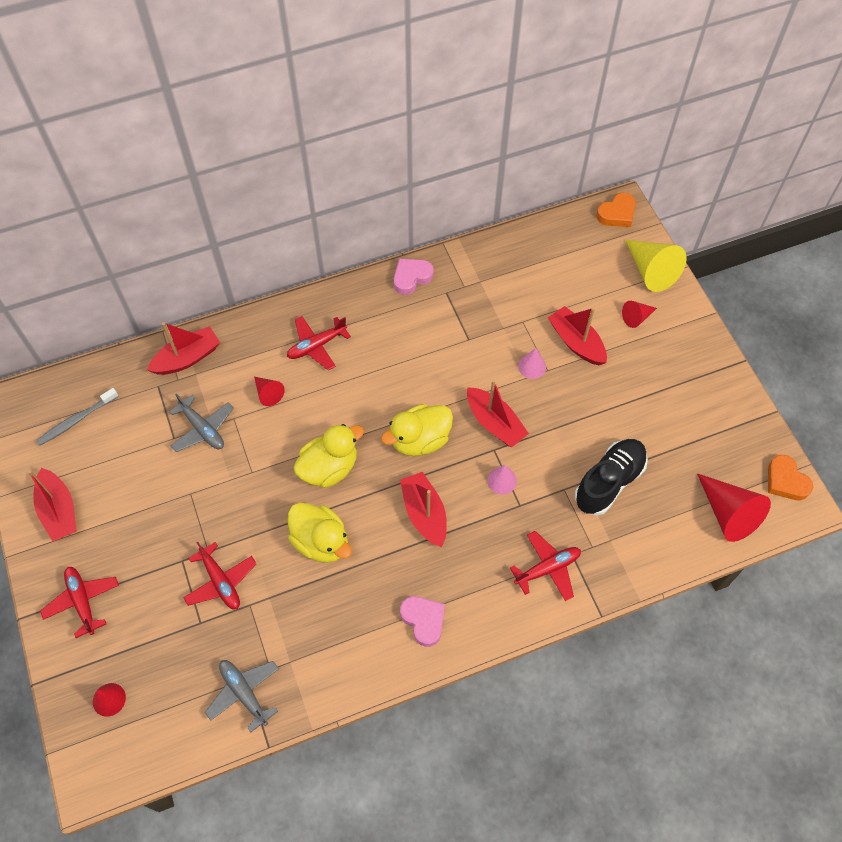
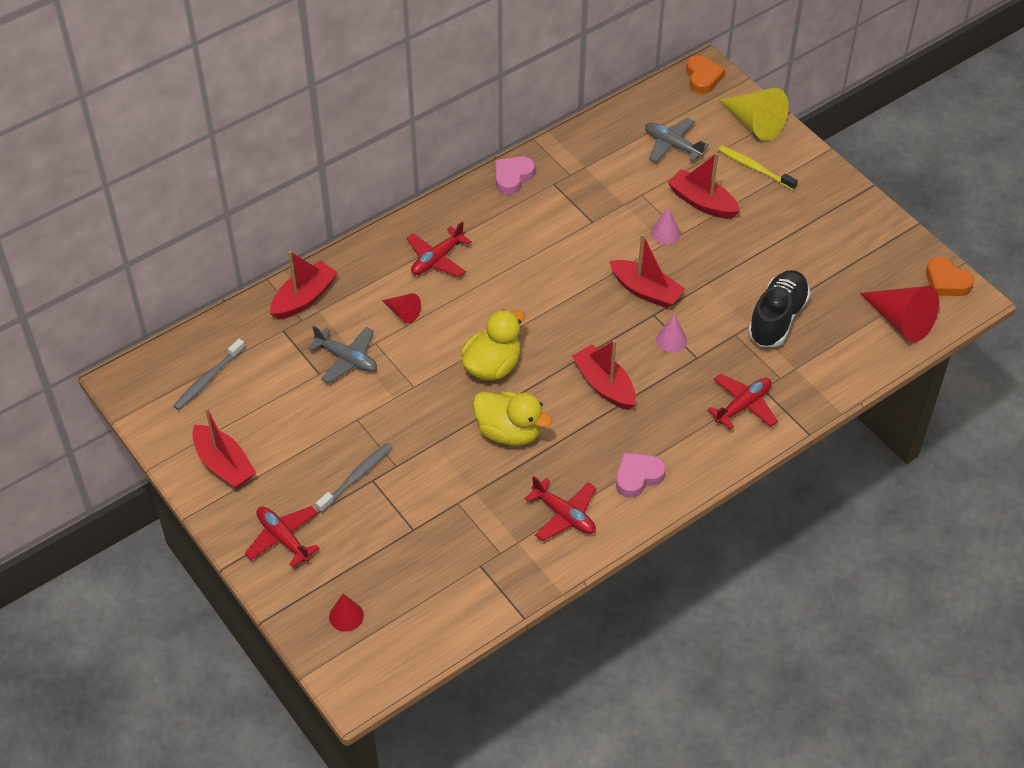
camera: 15 degrees left, 10 degrees down
(169, 554) = (356, 477): none -> grey toothbrush
(220, 581) = (420, 489): red plane -> red plane (564, 515)
(244, 693) = (482, 579): grey plane -> grey plane (672, 145)
(420, 440) = (576, 322): yellow duck -> none
(423, 620) = (638, 477): pink heart -> pink heart turned 75 degrees counterclockwise
(617, 214) = (702, 77): orange heart -> orange heart turned 45 degrees counterclockwise
(636, 317) = (755, 168): red cone -> yellow toothbrush

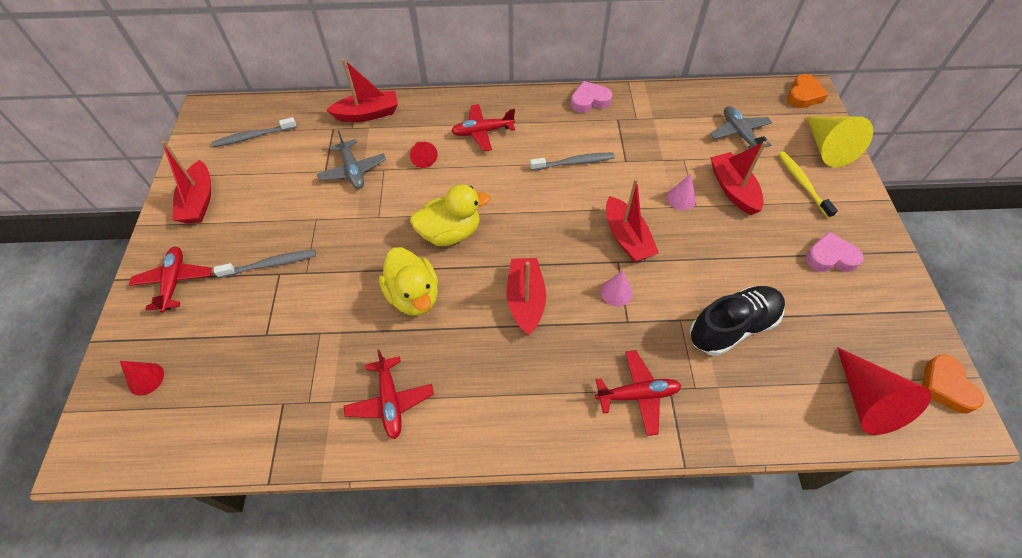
camera: 35 degrees right, 5 degrees up
(548, 246) = (574, 162): none -> grey toothbrush
(638, 477) = (484, 405): pink heart -> pink heart (830, 257)

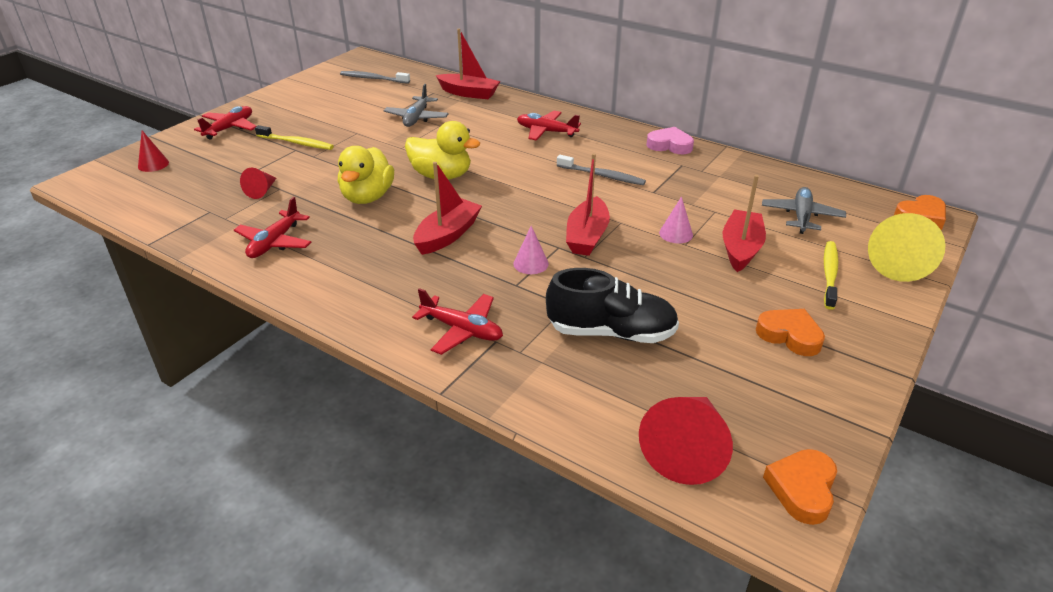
camera: 35 degrees right, 20 degrees down
(199, 201) = (296, 97): red boat -> none
(270, 264) = (296, 143): grey toothbrush -> yellow toothbrush
(423, 158) = (478, 129): red cone -> red cone (262, 191)
(830, 257) = (790, 335): pink heart -> orange heart

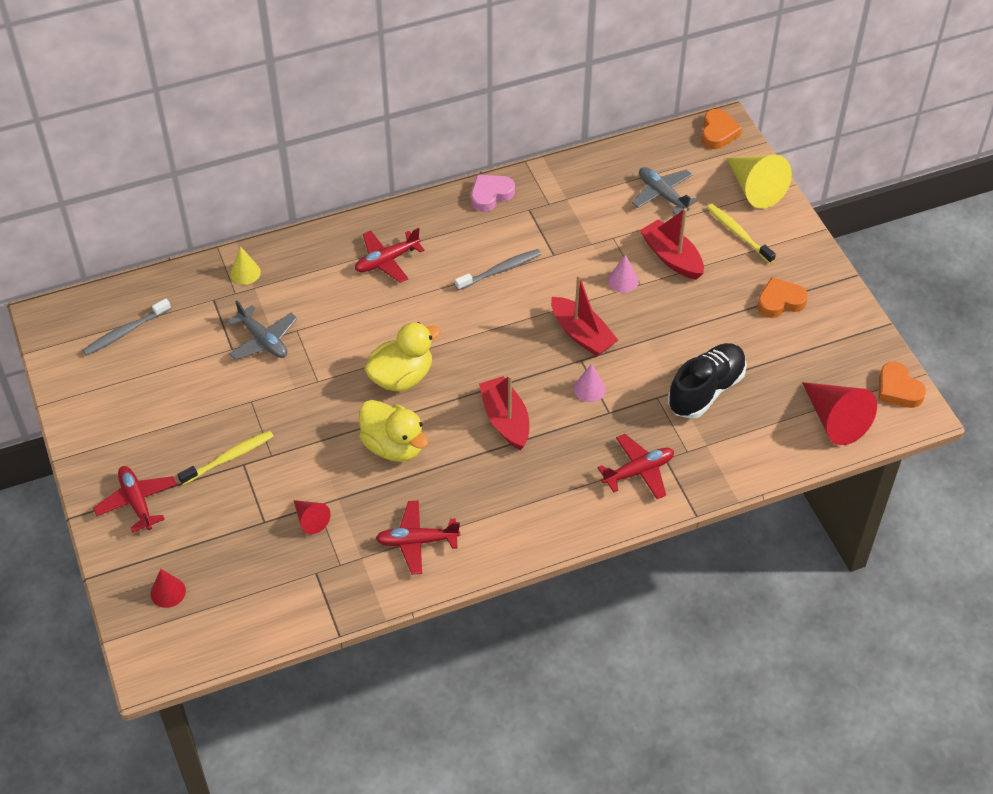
camera: 55 degrees left, 15 degrees up
(275, 242) = (417, 541): red plane -> red plane turned 120 degrees clockwise
(469, 93) = (245, 273): red boat -> yellow cone

